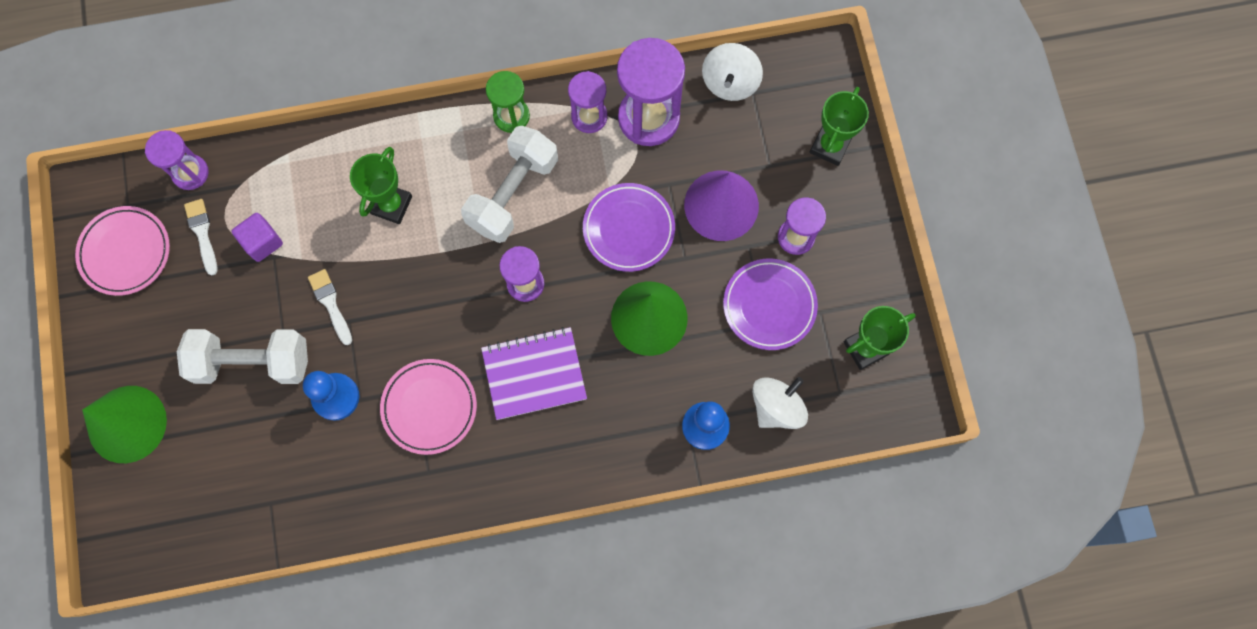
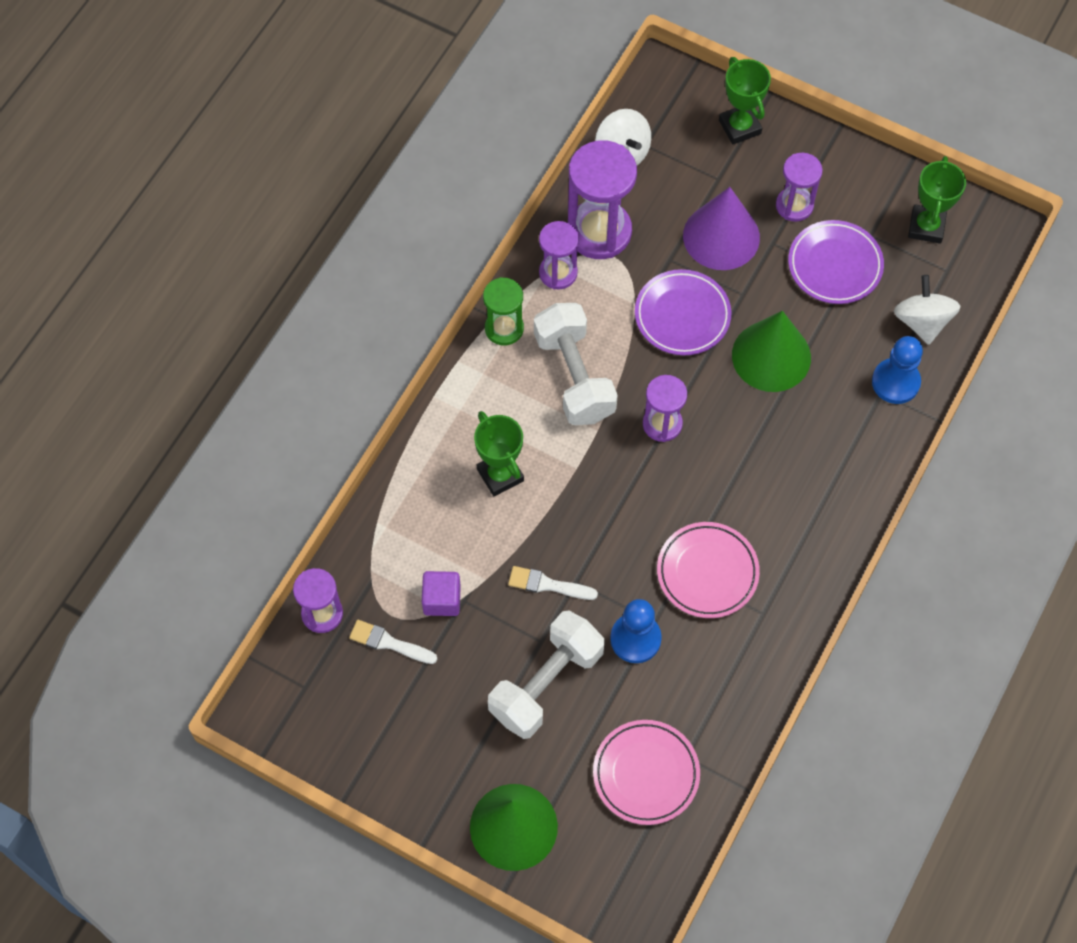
camera: 50 degrees left, 10 degrees down
(125, 252) = (349, 719): pink plate -> pink plate (646, 774)
(534, 374) = (746, 473): purple notebook -> none

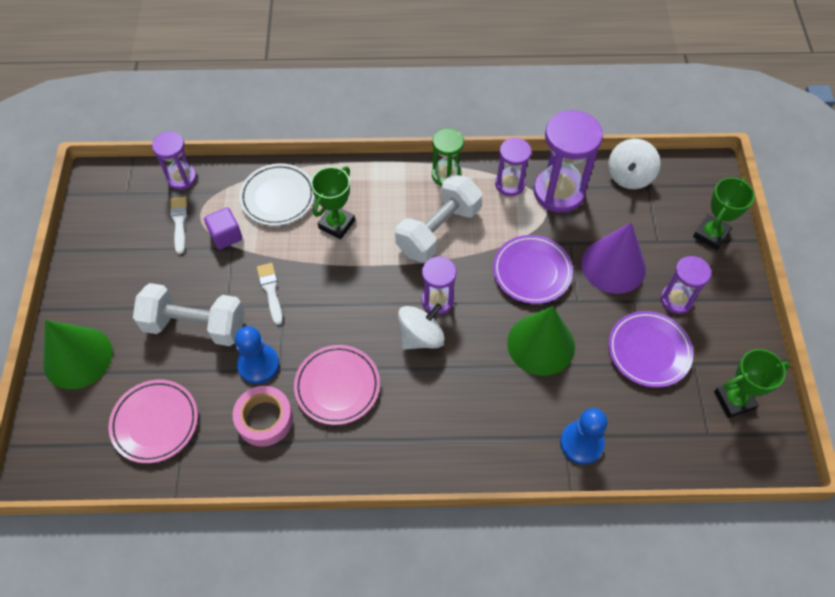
camera: 60 degrees right, 5 degrees down
(422, 519) = (278, 197): none -> white plate
(704, 661) = (264, 419): none -> pink tape
(922, 321) = (648, 437): white spinning top -> white spinning top (421, 337)

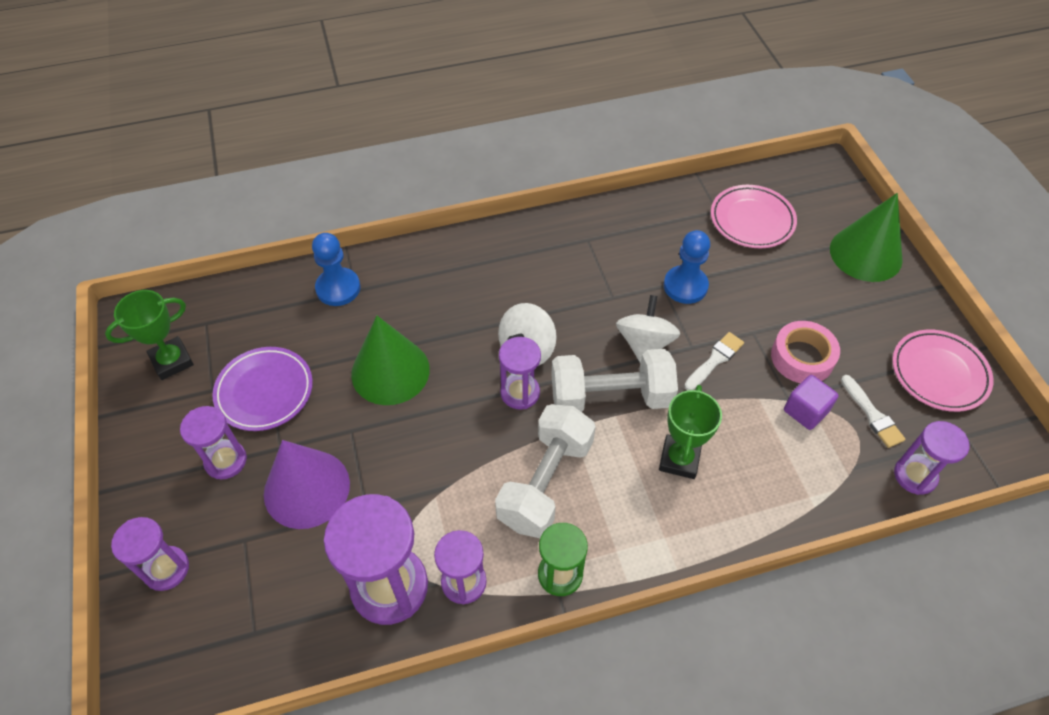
camera: 165 degrees right, 5 degrees down
(195, 325) = (772, 307): white dumbbell -> white dumbbell (610, 397)
(264, 419) = (653, 243): pink tape -> pink tape (802, 358)
(270, 290) = (715, 360): white brush -> white brush turned 105 degrees counterclockwise
(278, 197) = (773, 479): white plate -> none
(337, 386) = (596, 284): pink plate -> pink plate (939, 373)
(532, 272) = (412, 455): purple plate -> none
(629, 176) = (282, 645): white spinning top -> white spinning top (644, 343)
(710, 234) = (166, 569): green trophy -> purple hourglass

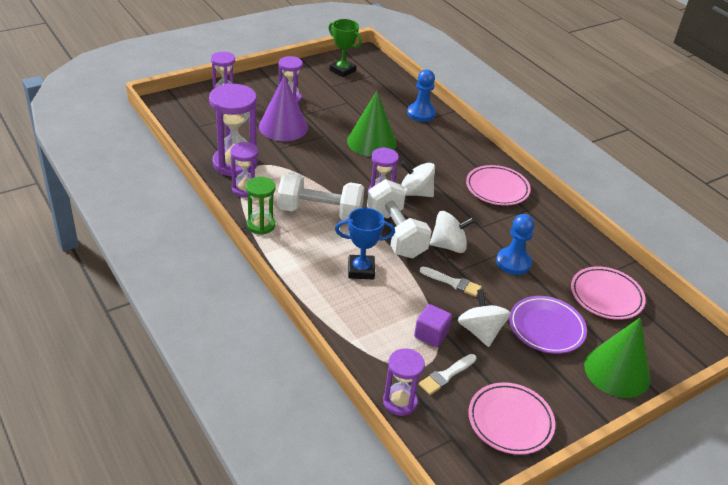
camera: 70 degrees right, 15 degrees down
(265, 391) = (337, 102): purple plate -> purple plate (546, 328)
(539, 255) = (497, 188): none -> pink plate
(679, 459) = (361, 270): green trophy -> blue trophy
(802, 358) = (480, 331): pink tape -> white spinning top

